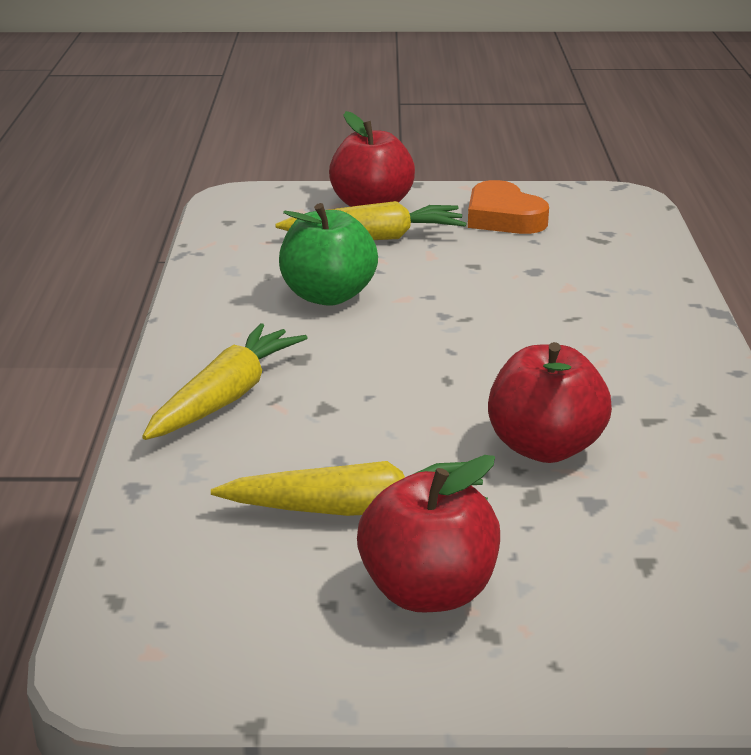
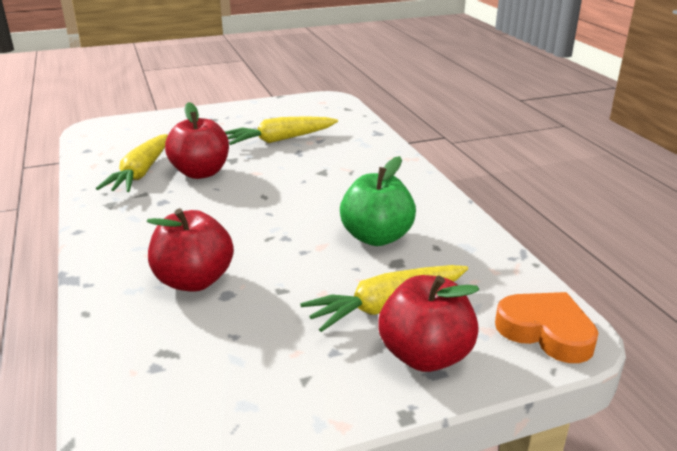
camera: 160 degrees right, 0 degrees up
(226, 397) = (377, 168): yellow carrot -> yellow carrot (141, 173)
(428, 591) = (239, 124): red apple -> red apple (194, 280)
(503, 217) = (275, 367): orange heart -> orange heart (546, 332)

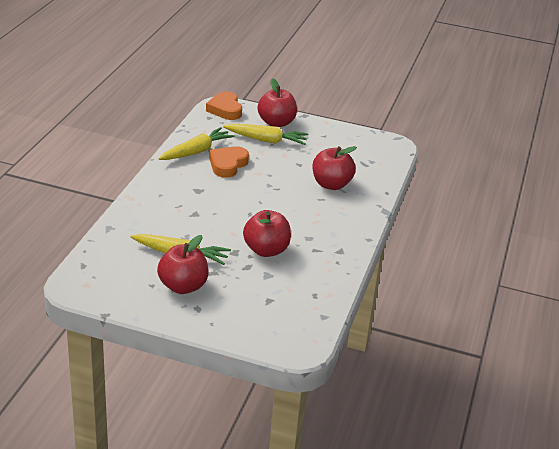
camera: 145 degrees left, 5 degrees up
(141, 173) = (303, 269): yellow carrot -> yellow carrot (196, 151)
(245, 124) = (183, 286): none -> red apple
(376, 237) = (228, 165): green apple -> orange heart

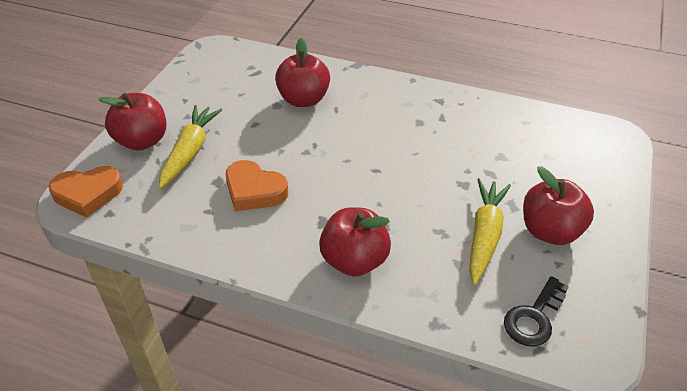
camera: 85 degrees left, 10 degrees up
(107, 266) = (534, 317): none -> black key
(196, 151) = (214, 226): yellow carrot -> none
(266, 250) = (452, 156): red apple -> red apple (354, 260)

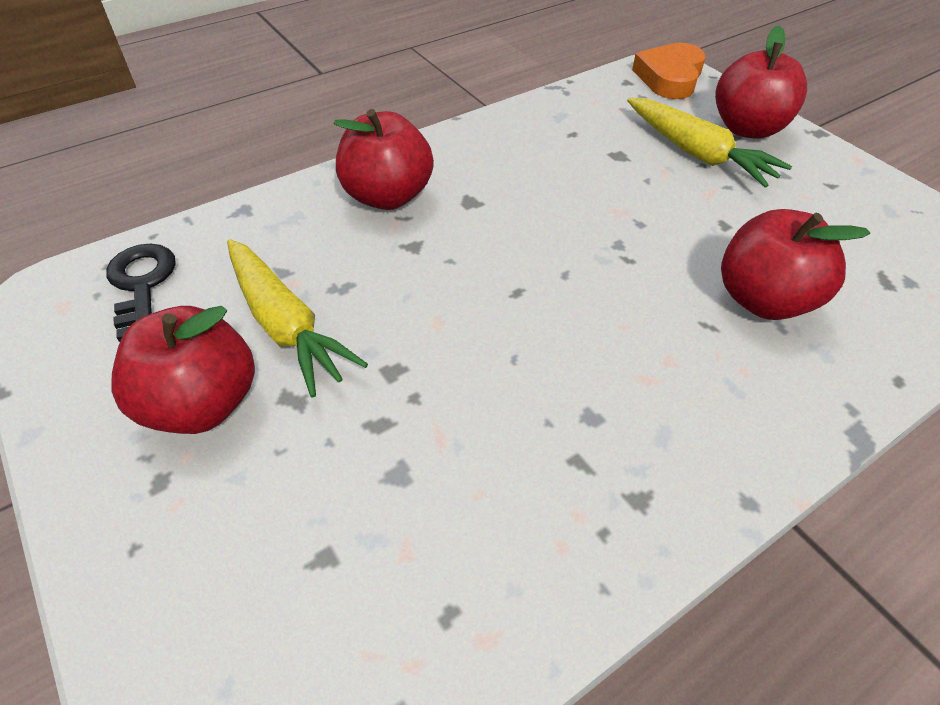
camera: 125 degrees right, 5 degrees up
(254, 191) = (576, 173): orange heart -> none

